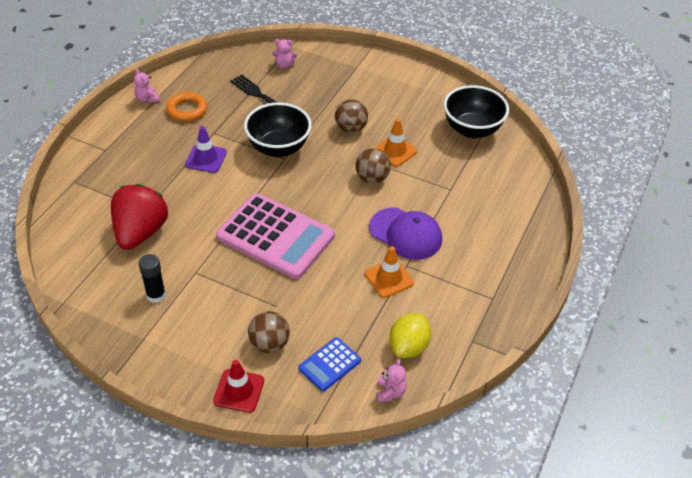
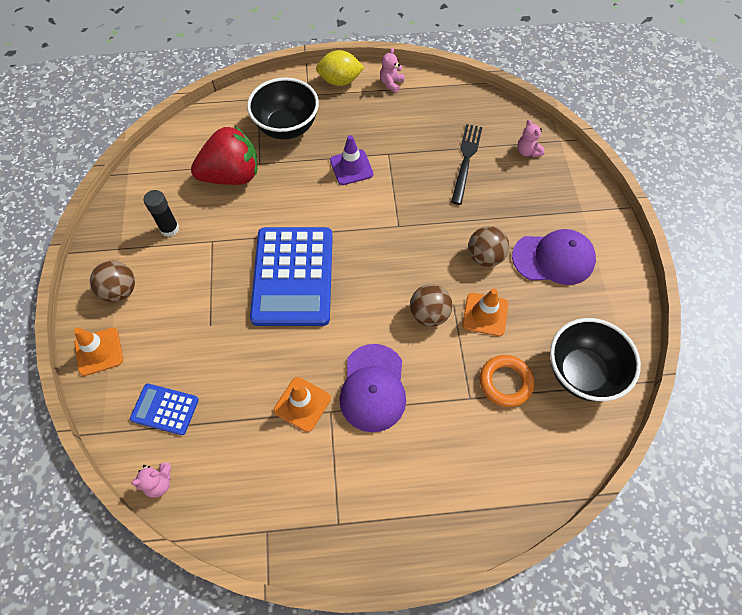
camera: 60 degrees right, 15 degrees up
(187, 110) = (401, 117): orange ring -> orange ring (505, 382)
(239, 391) = (99, 351): red traffic cone -> orange traffic cone
(269, 344) = (163, 345): brown ball -> brown ball (120, 291)
(275, 236) = (293, 276): pink calculator -> blue calculator
(278, 148) = (408, 213): black bowl -> black bowl (287, 127)
(381, 98) = (553, 258): none -> purple cap
(408, 346) = (224, 470): yellow lemon -> yellow lemon (340, 81)

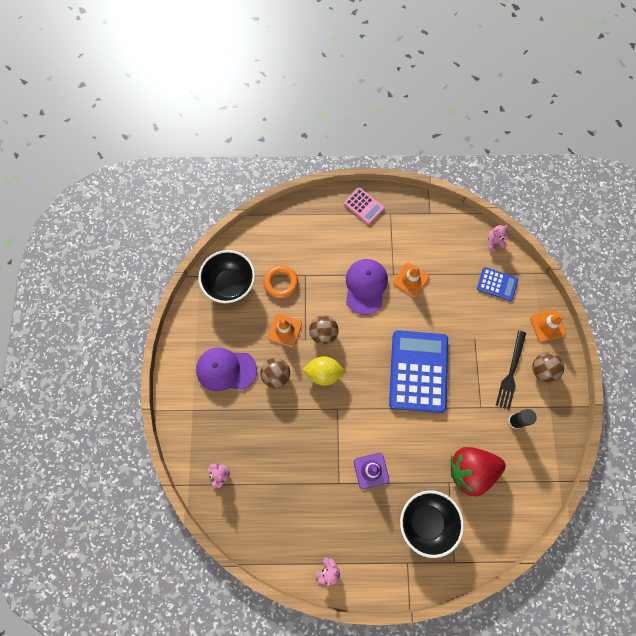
camera: 175 degrees left, 10 degrees up
(340, 81) = (377, 579): yellow lemon -> yellow lemon (323, 373)
(387, 534) = (363, 206): none -> pink calculator
(466, 160) = (274, 469): black fork -> black fork (511, 372)

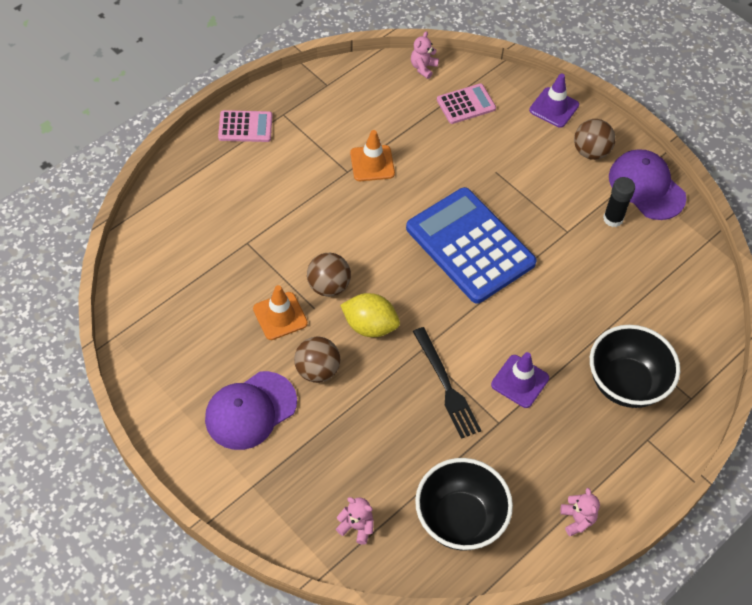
camera: 45 degrees left, 15 degrees down
(230, 285) = (164, 317): black bowl -> black bowl (459, 519)
(281, 283) = (225, 271): orange ring -> none
(323, 373) = (370, 326): yellow lemon -> yellow lemon turned 60 degrees clockwise
(365, 286) = (328, 205): purple cap -> purple cap (646, 187)
(471, 470) = (618, 298): red strawberry -> none
(497, 284) = (466, 104): blue calculator -> pink calculator
(511, 372) = (563, 176): black fork -> black fork (446, 386)
(547, 325) = (554, 107): orange traffic cone -> purple traffic cone

